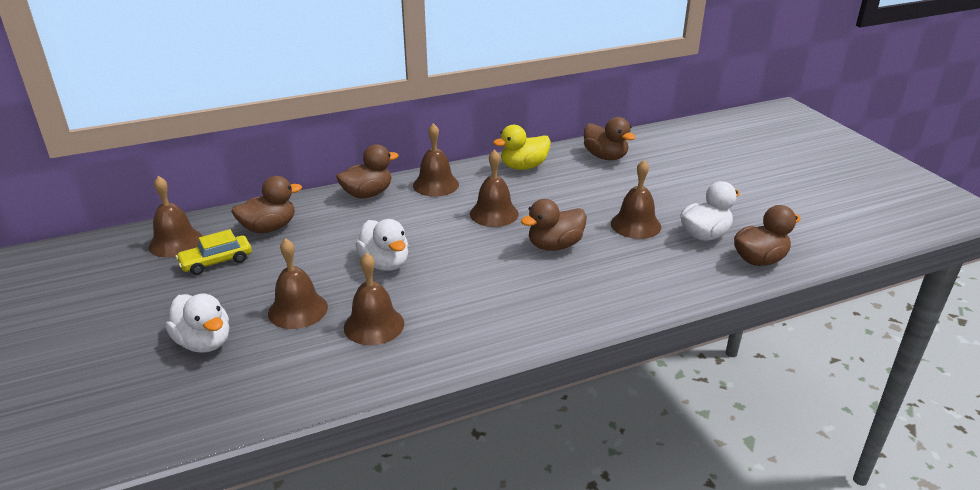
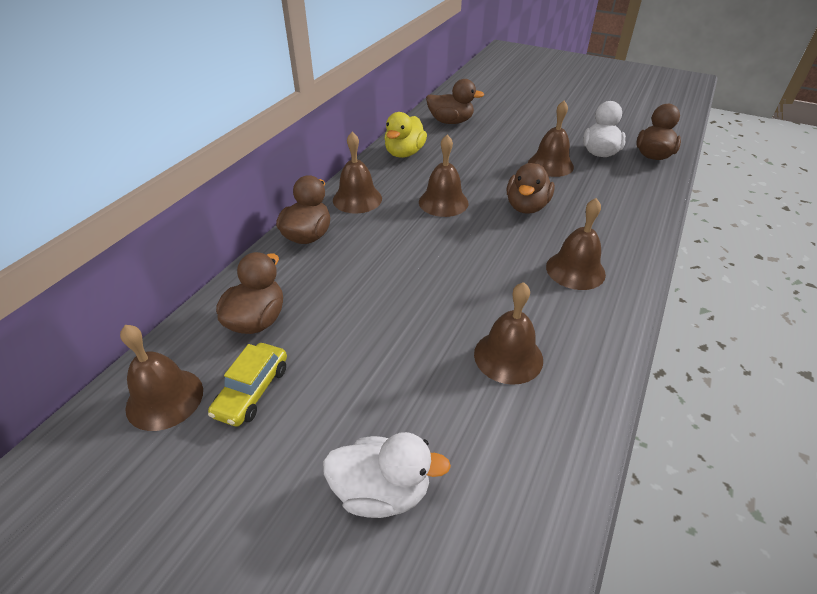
camera: 40 degrees left, 10 degrees up
(298, 310) = (420, 387): brown bell -> brown bell (575, 270)
(385, 263) = (427, 293): white duck -> none

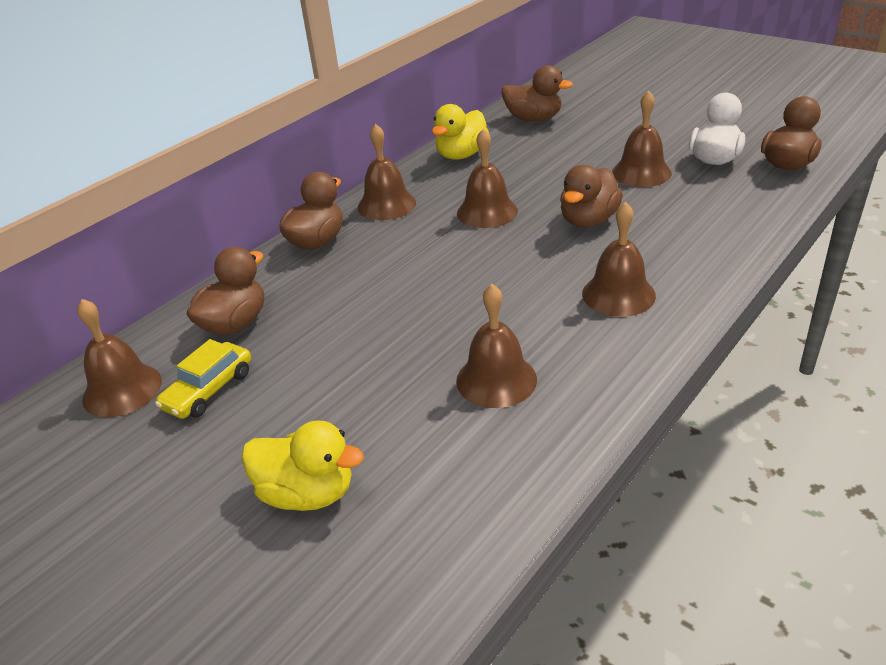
camera: 15 degrees right, 5 degrees down
(382, 491) = (307, 493): white duck -> yellow duck

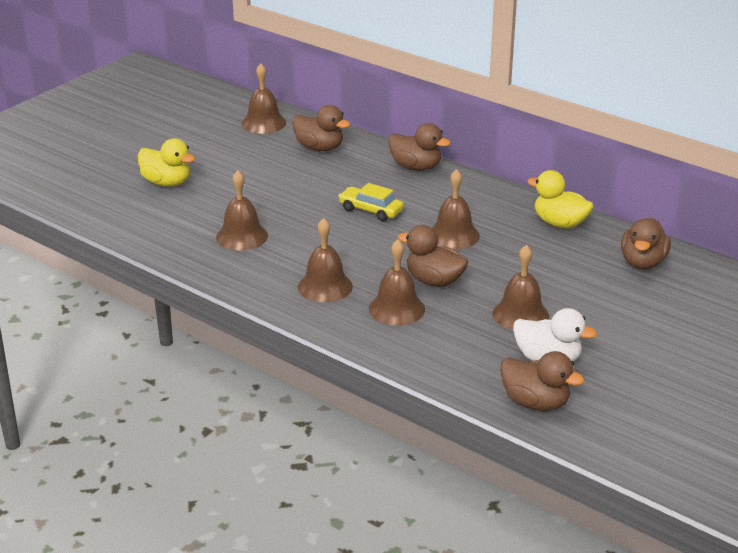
camera: 85 degrees right, 5 degrees down
(209, 390) = (256, 147): yellow car -> yellow car (371, 210)
(307, 493) = (167, 183): yellow duck -> yellow duck turned 75 degrees counterclockwise
(386, 205) = (469, 191): brown bell -> brown bell (396, 309)

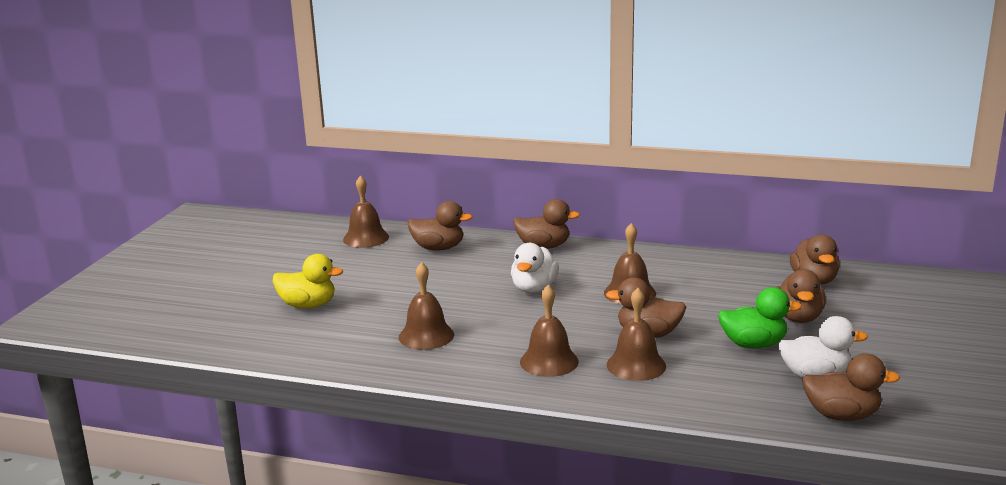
camera: 20 degrees left, 10 degrees down
(371, 210) = (534, 288): yellow car -> white duck
(520, 314) = (753, 344): brown bell -> green duck
(559, 223) = (714, 265): yellow duck -> none
(589, 298) = (798, 318): none -> brown duck

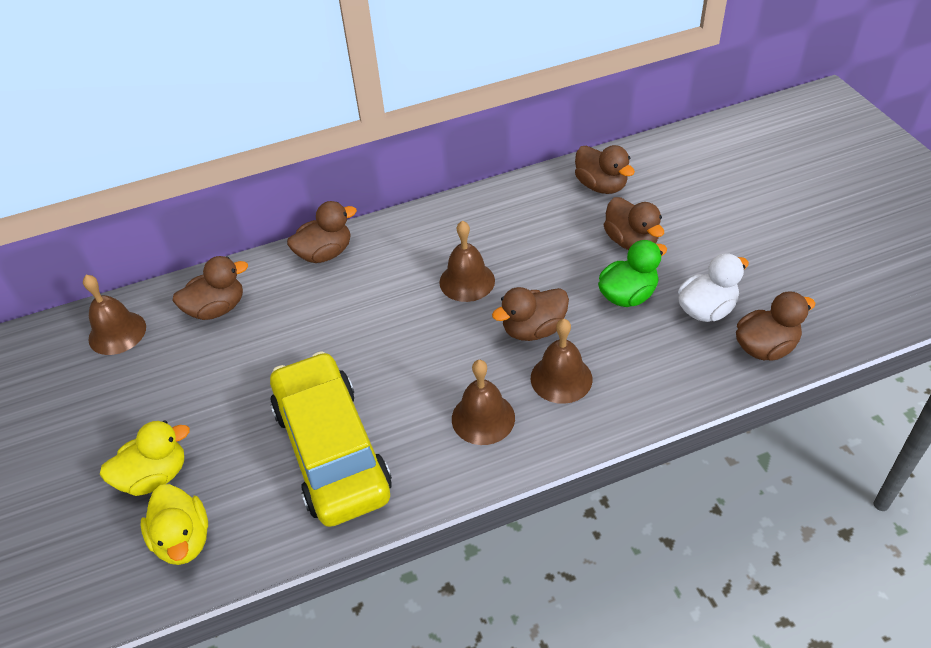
camera: 35 degrees left, 25 degrees up
(289, 337) = (183, 540): none -> yellow duck
(426, 336) = (332, 450): brown bell -> yellow car
(534, 288) = (373, 321): white duck -> none

